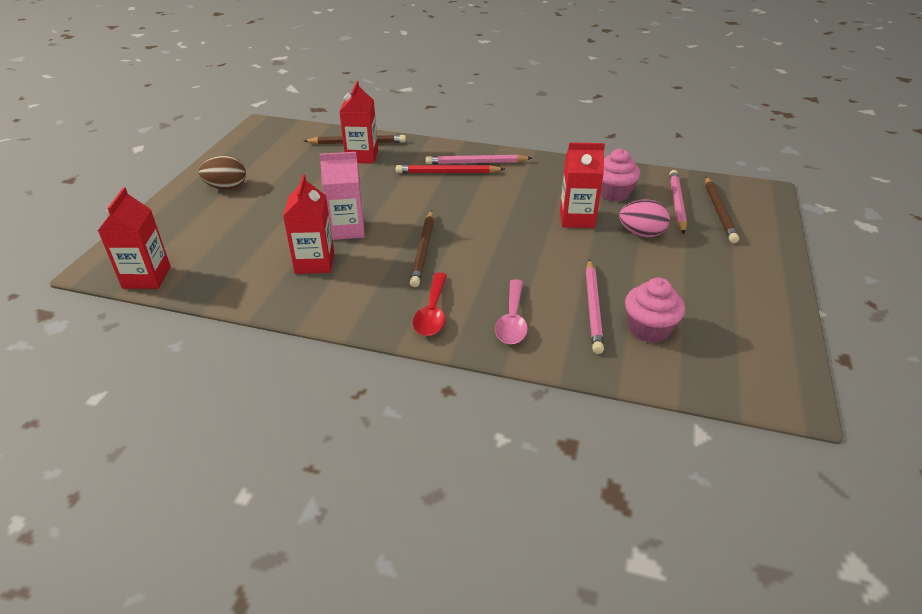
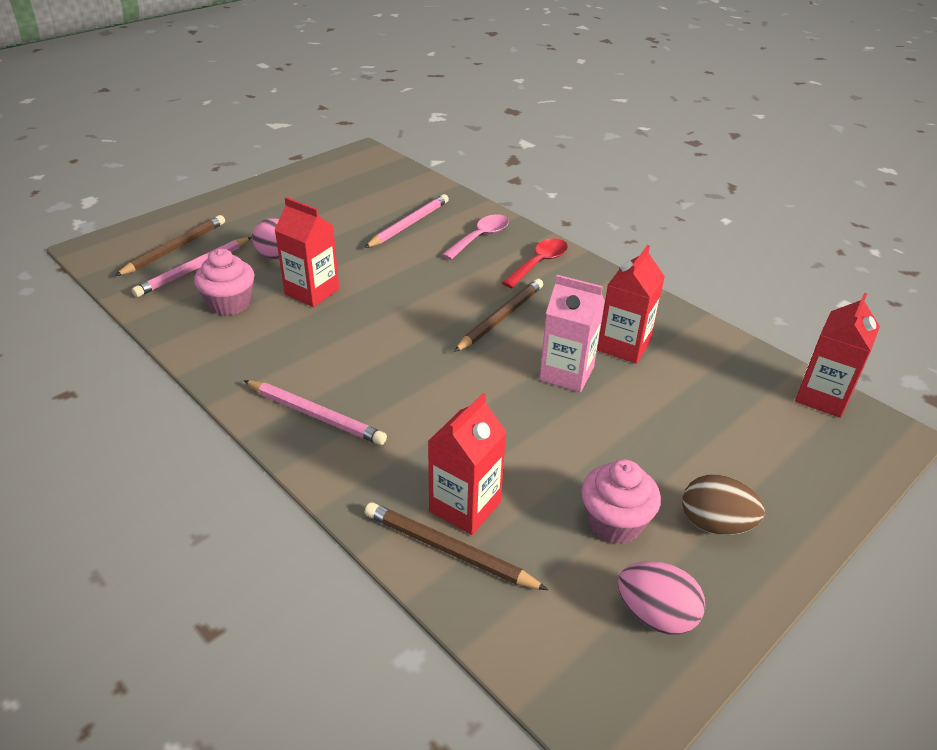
camera: 150 degrees left, 0 degrees up
(252, 152) = (655, 615): none -> pink egg
(447, 173) = (372, 413): red pencil -> none
(649, 329) = (389, 201): pink cupcake -> pink cupcake (614, 522)

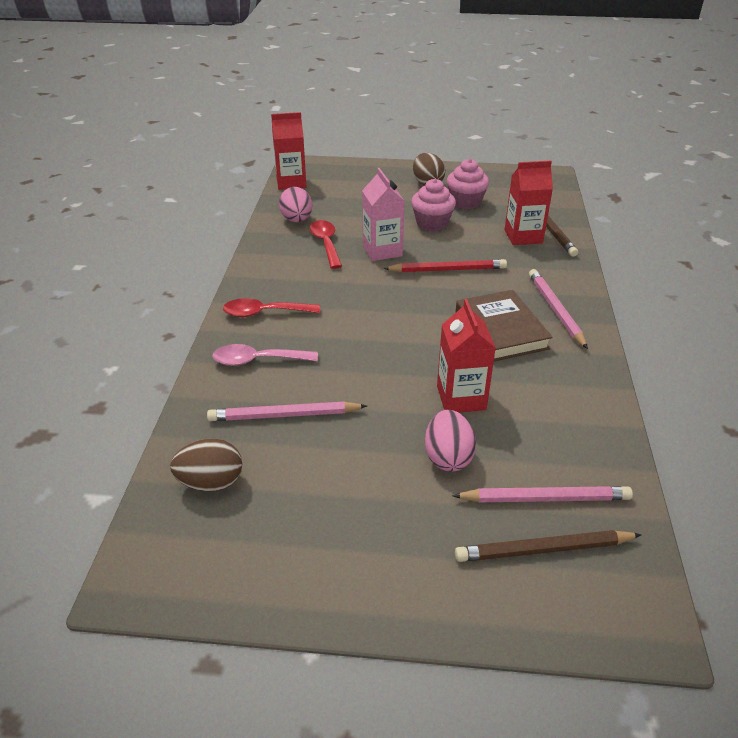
camera: 130 degrees left, 0 degrees up
(229, 303) = (542, 431): pink cupcake -> pink cupcake (432, 223)
(343, 360) = (501, 330): none -> brown book
(392, 186) = (211, 482): none -> brown egg
(475, 394) = (448, 269): none -> red pencil
(501, 317) = (360, 296): brown pencil -> none
(624, 346) = (326, 244): red carton -> red spoon
(655, 615) = (495, 181): pink egg -> pink egg (296, 220)

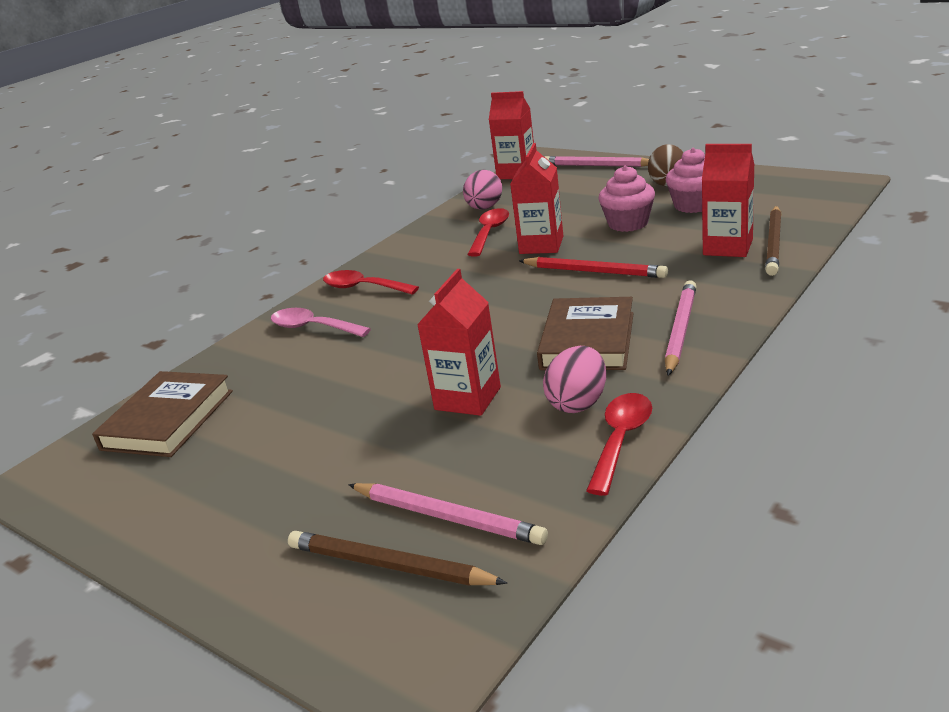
camera: 35 degrees right, 10 degrees down
(211, 482) = (168, 420): brown egg -> brown book
(284, 415) = (284, 379): pink pencil -> pink pencil (597, 166)
(382, 251) = (541, 245): pink carton -> red carton
(448, 457) = (391, 451): pink egg -> pink egg (578, 403)
(600, 405) = (621, 440): none -> red spoon

